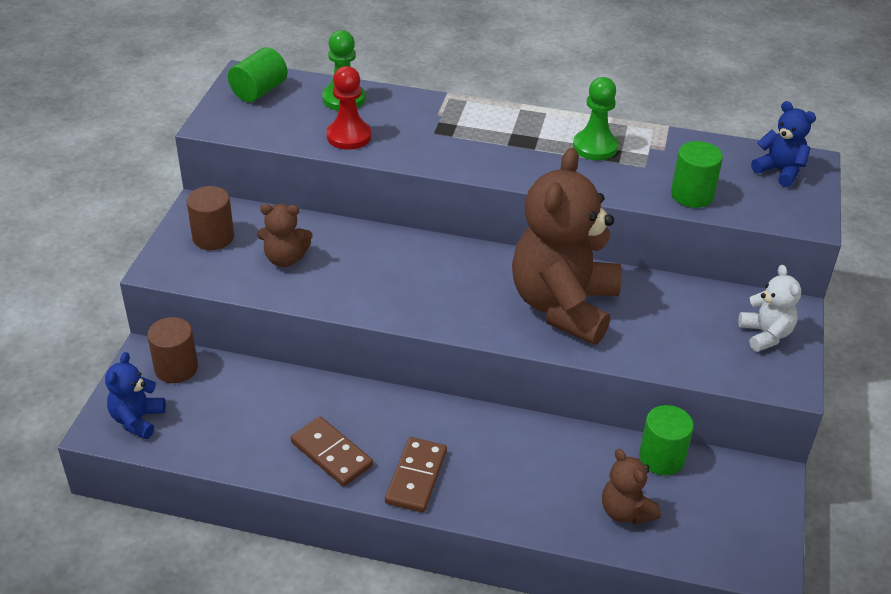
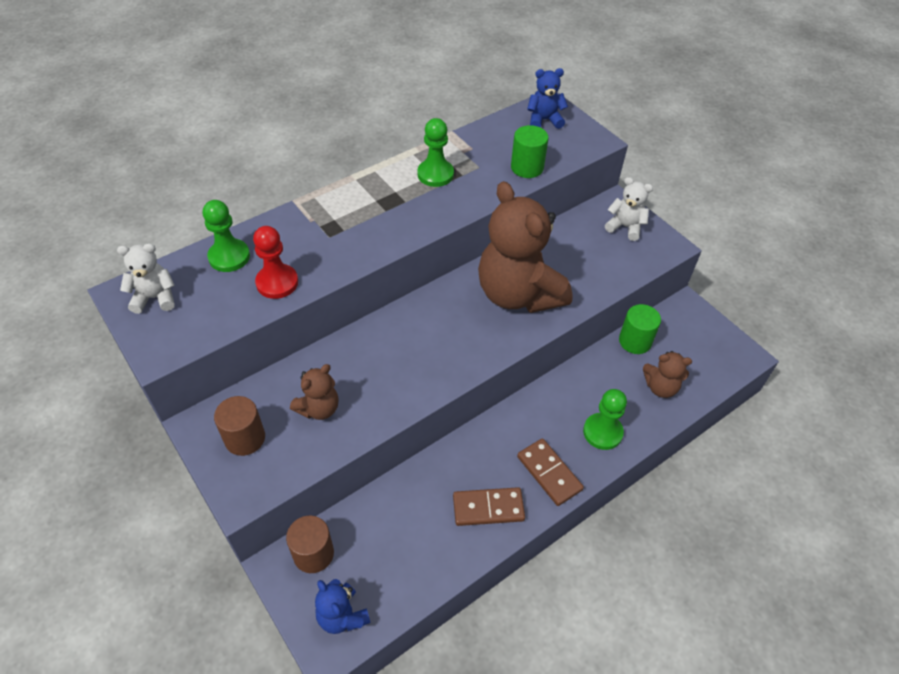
camera: 50 degrees left, 10 degrees up
(259, 91) = (155, 298): green cylinder -> white teddy bear
(510, 493) = (602, 432): none -> green pawn

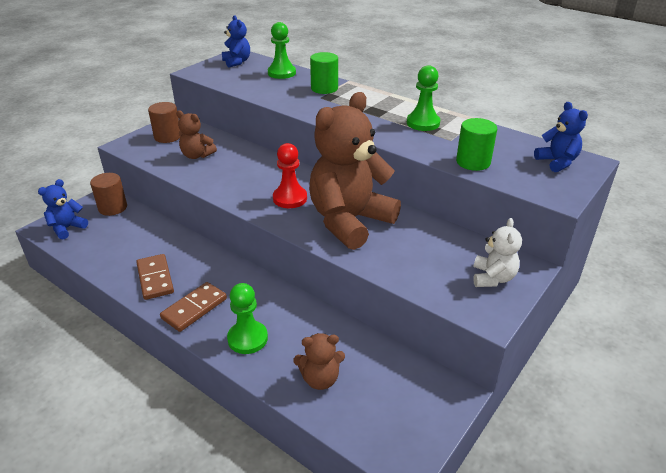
camera: 75 degrees right, 15 degrees down
(155, 298) = (237, 62): white teddy bear -> blue teddy bear
(277, 283) = (266, 90): red pawn -> red pawn (290, 198)
(635, 341) = (375, 350): green cylinder -> green cylinder (324, 88)
(660, 387) = (320, 379): brown teddy bear -> brown teddy bear turned 90 degrees counterclockwise

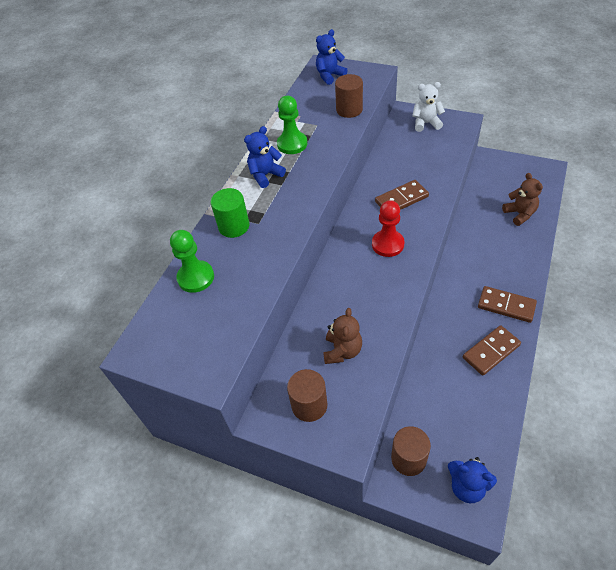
camera: 100 degrees left, 15 degrees up
(237, 62) = (165, 340): blue teddy bear -> blue teddy bear (265, 175)
(247, 338) = (513, 261): green pawn -> none
(349, 221) = (401, 199): brown teddy bear -> brown domino
(473, 162) = (349, 110): green cylinder -> brown cylinder

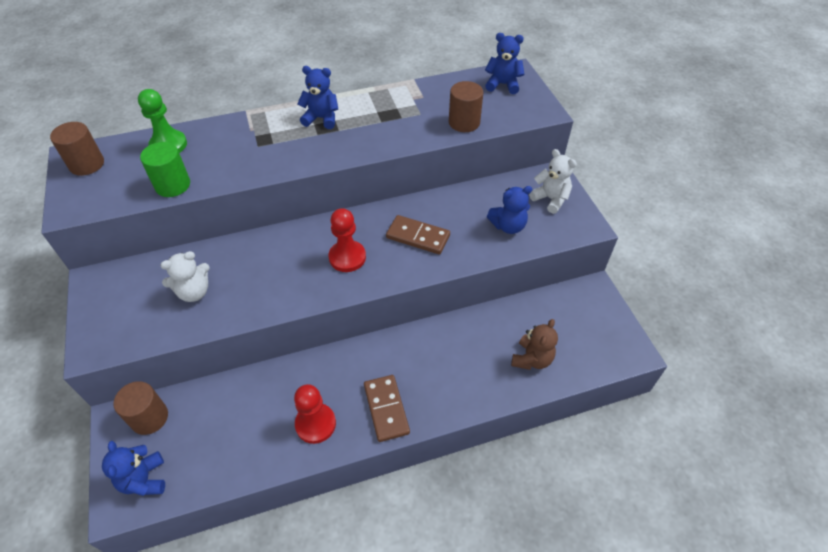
camera: 45 degrees right, 0 degrees up
(234, 226) = (242, 134): green cylinder -> green cylinder (172, 185)
(292, 144) = (378, 112): green pawn -> none
(309, 405) = (122, 301): brown cylinder -> brown cylinder (87, 164)
(342, 351) = (194, 292): brown teddy bear -> white teddy bear
(432, 153) = (508, 226): none -> blue teddy bear
(491, 351) = (315, 424): brown domino -> red pawn

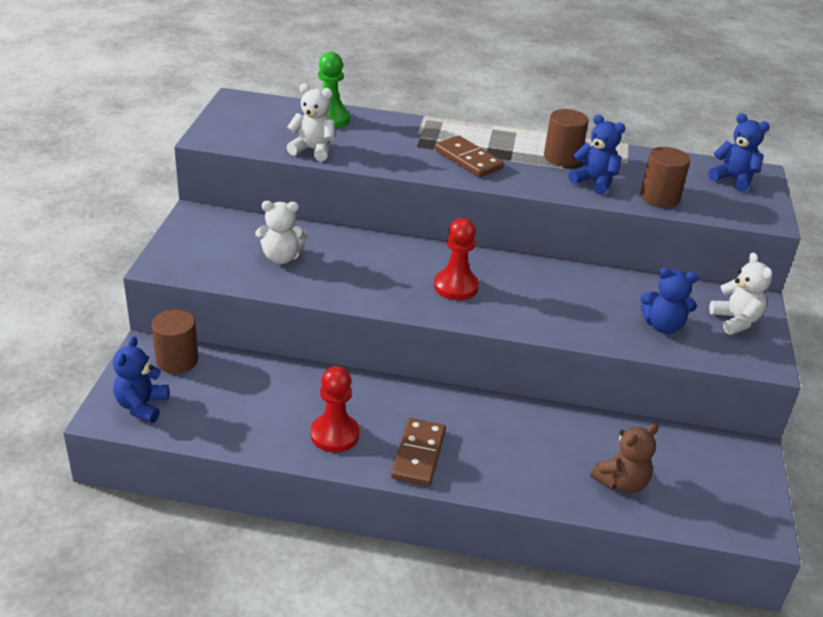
camera: 25 degrees right, 15 degrees down
(87, 164) = (245, 110): brown cylinder -> brown cylinder (562, 157)
(172, 185) = (313, 150): green cylinder -> white teddy bear
(321, 118) = (499, 145): blue teddy bear -> blue teddy bear (594, 182)
(418, 236) = (547, 297): brown domino -> brown domino (468, 159)

